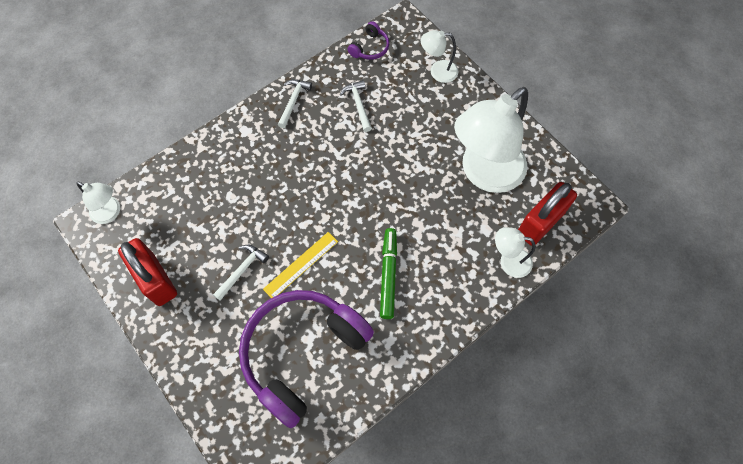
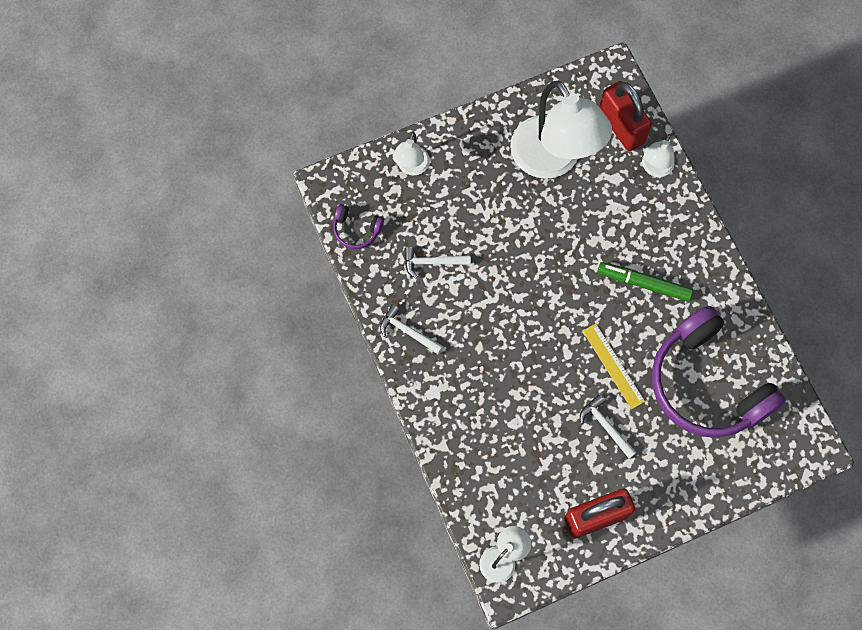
camera: 75 degrees left, 5 degrees up
(370, 48) = (356, 230): purple headphones -> purple headphones turned 150 degrees clockwise

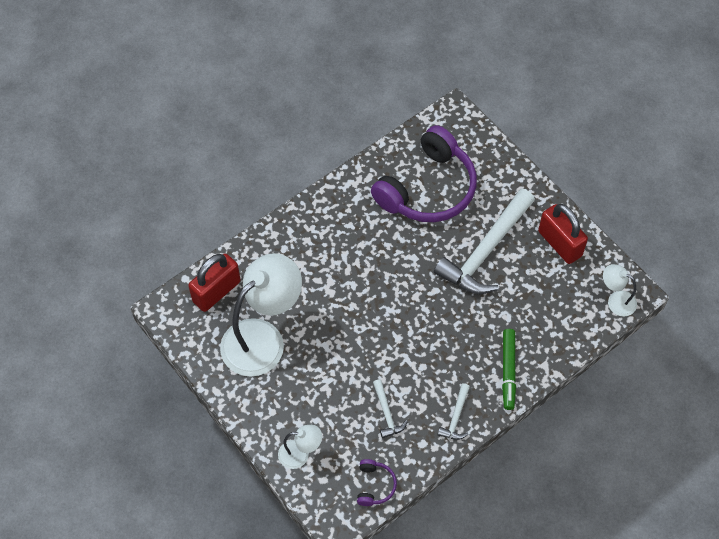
camera: 105 degrees left, 10 degrees down
(605, 426) = (486, 251): white hammer -> white hammer, size x2.30
(613, 366) = (434, 255): yellow ruler -> none
(643, 284) = (357, 247): green marker -> green marker (508, 371)
(655, 168) = (250, 258): white lamp -> none

